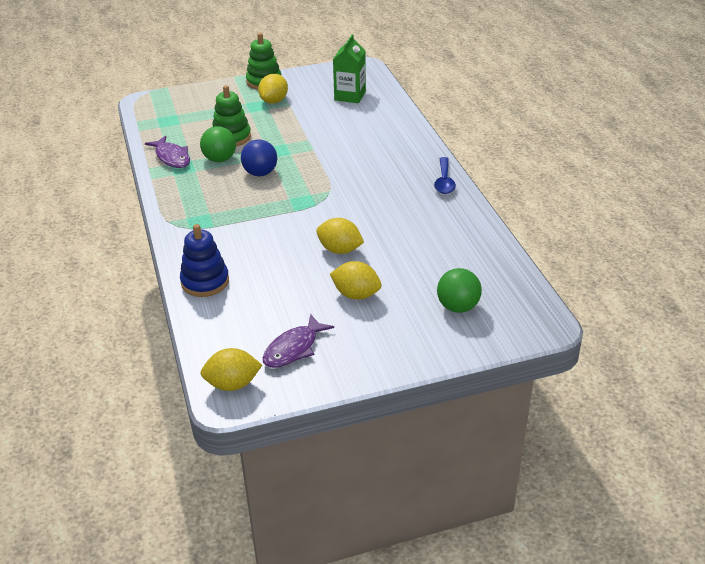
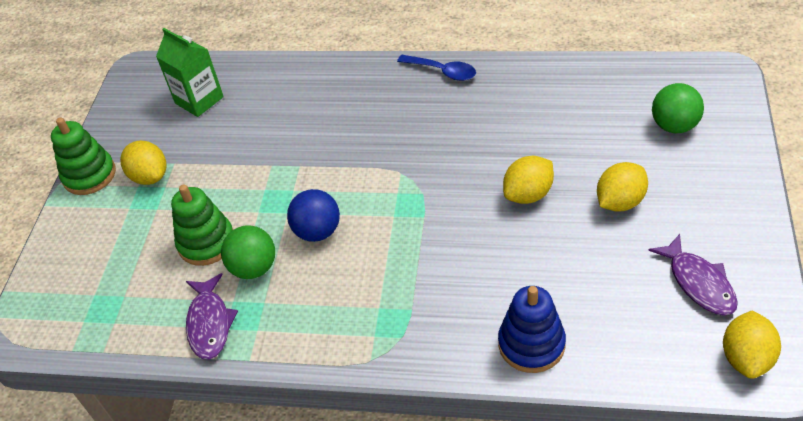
camera: 60 degrees left, 10 degrees up
(172, 157) = (210, 323): purple fish -> purple fish turned 90 degrees clockwise

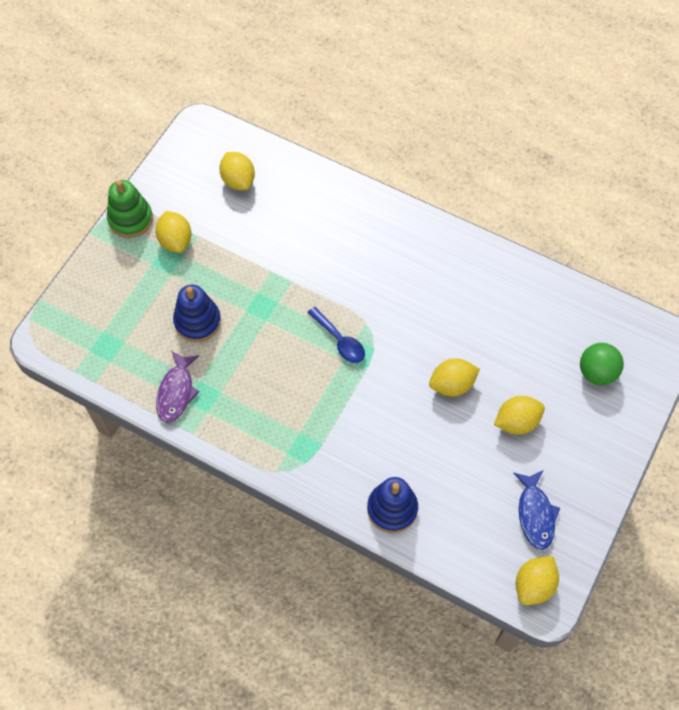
camera: 15 degrees right, 15 degrees up
(199, 100) = (238, 180): green carton -> yellow lemon
(206, 242) = (197, 321): green stacking toy -> blue stacking toy
(254, 268) = (224, 359): green ball -> none
(317, 231) = (282, 348): blue ball -> none
(442, 71) = (443, 237): blue spoon -> blue spoon (340, 341)
(698, 283) = (535, 514): purple fish -> blue fish

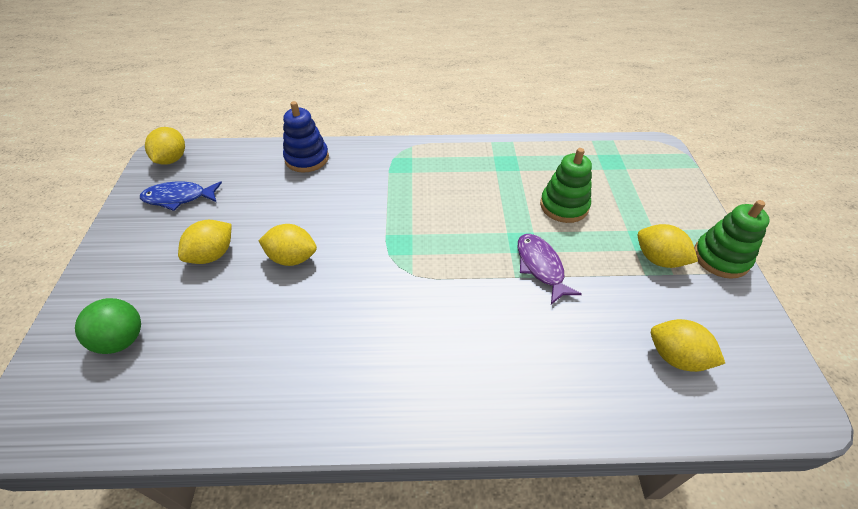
camera: 150 degrees right, 15 degrees down
(176, 392) = (528, 157): purple fish -> purple fish (540, 267)
(197, 321) = (564, 206): blue stacking toy -> green stacking toy
(340, 341) = (426, 246): blue spoon -> none
(452, 385) = (292, 258): yellow lemon -> yellow lemon turned 60 degrees clockwise
(535, 514) = (178, 198): blue fish -> blue fish turned 60 degrees counterclockwise

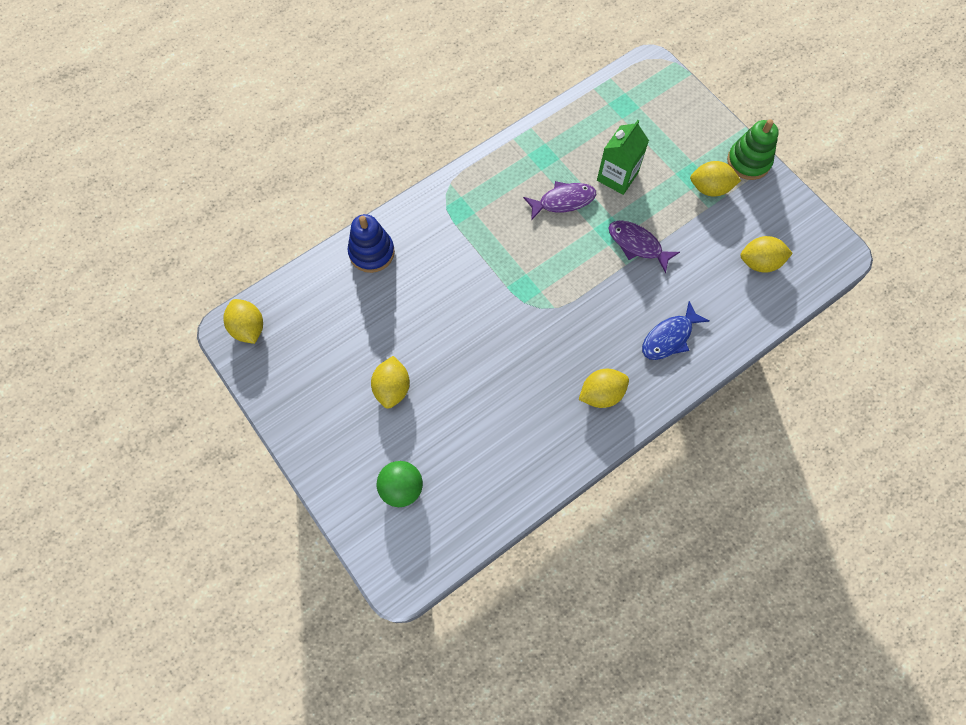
camera: 35 degrees left, 20 degrees up
(178, 198) = (303, 360): blue fish -> blue fish (669, 337)
(292, 258) = (456, 351): yellow lemon -> yellow lemon (601, 394)
(496, 199) = (563, 201): none -> purple fish
(564, 206) = (617, 176): green stacking toy -> green carton

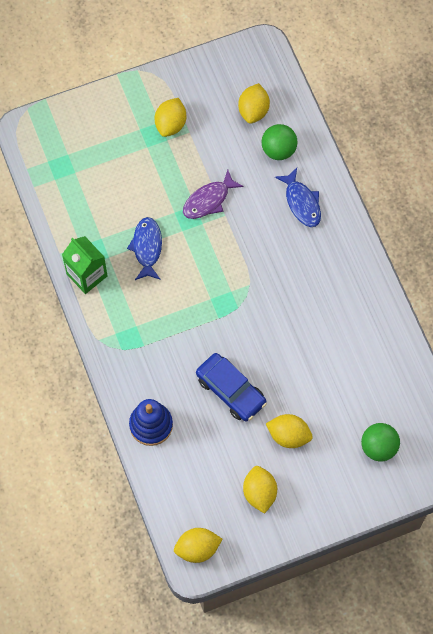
camera: 75 degrees left, 0 degrees up
(428, 318) = (231, 390): none -> blue car
(563, 201) = (147, 247): purple fish -> blue fish
(601, 394) = (337, 270): yellow lemon -> yellow lemon (259, 493)
(617, 176) = (135, 195): green carton -> green carton (87, 275)
(723, 299) = (278, 150): none -> green ball
(748, 161) = (153, 84): green stacking toy -> none

